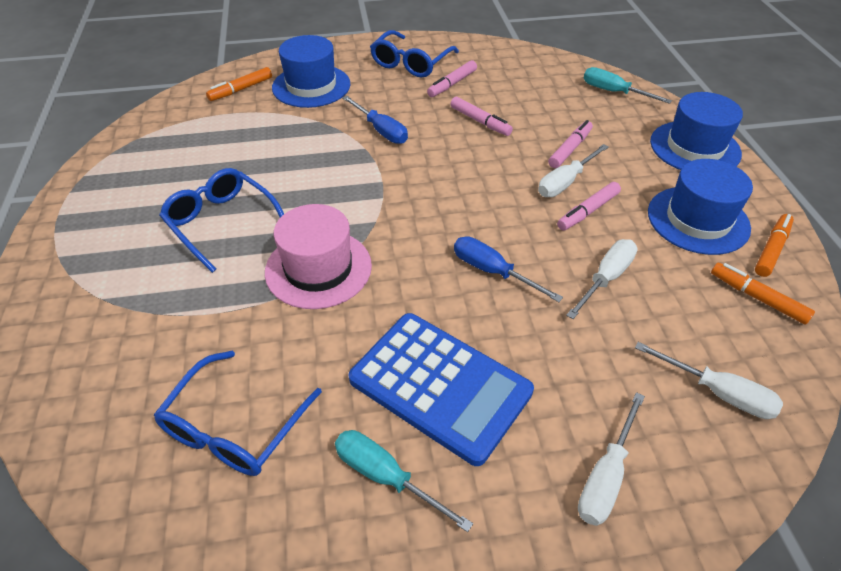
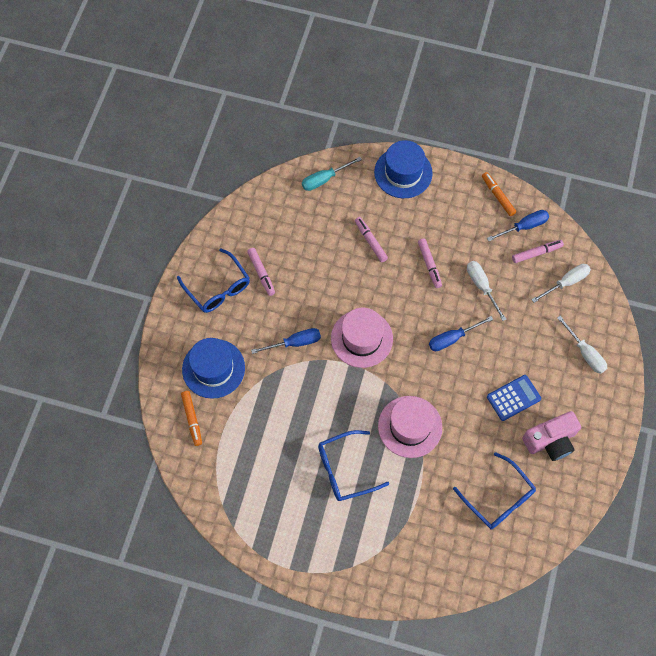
camera: 65 degrees left, 20 degrees up
(386, 477) = (550, 441): turquoise screwdriver -> pink camera
(426, 182) = (361, 338): none -> pink hat
(440, 386) = (513, 398): blue calculator -> blue calculator, size x0.57
(480, 122) = (315, 277): pink marker -> pink marker (536, 253)
(565, 182) = (399, 262): white screwdriver -> none
(698, 220) = (461, 214): blue hat -> none
(757, 297) = (524, 227): orange marker -> blue screwdriver

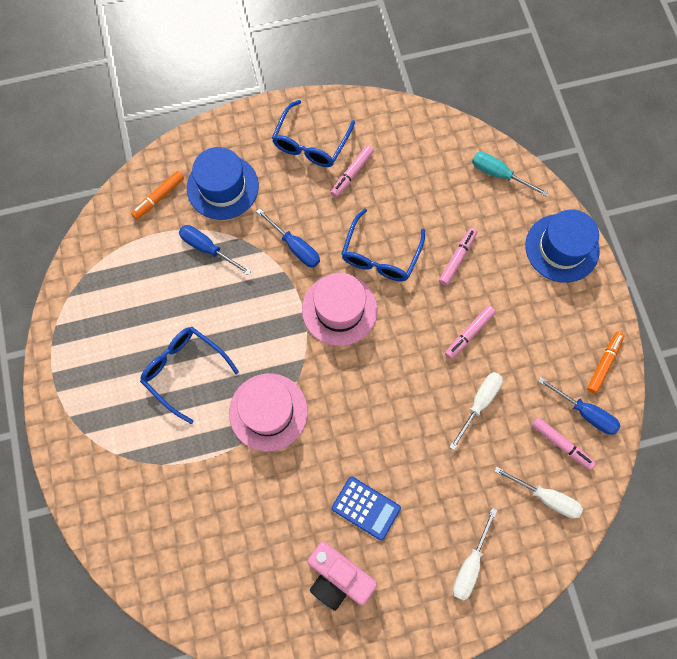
camera: 60 degrees right, 5 degrees up
(452, 338) = (397, 404): blue screwdriver -> blue screwdriver (207, 249)
(499, 499) = (238, 552): blue glasses -> blue glasses (380, 256)

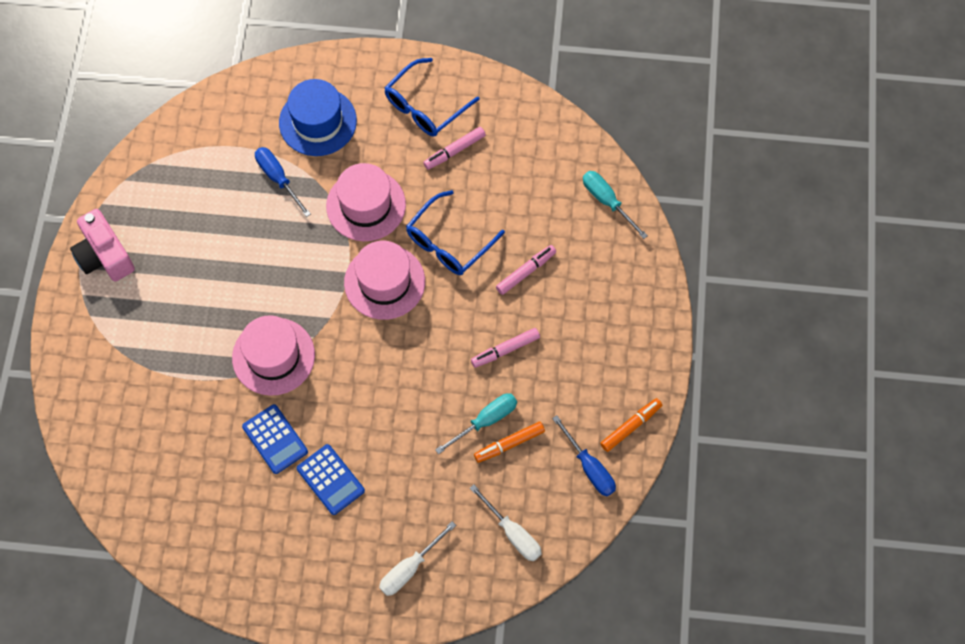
camera: 20 degrees right, 5 degrees down
(159, 197) = (250, 111): orange marker -> orange marker (509, 444)
(183, 370) = (207, 288): blue glasses -> none
(295, 247) = (366, 205): blue screwdriver -> pink hat
(300, 488) = (275, 439): none -> blue calculator
(338, 577) = (277, 533): pink camera -> pink camera (104, 255)
(479, 403) = (485, 421): white screwdriver -> turquoise screwdriver
(561, 444) = (551, 488): pink marker -> none
(562, 248) = (639, 297): blue hat -> none

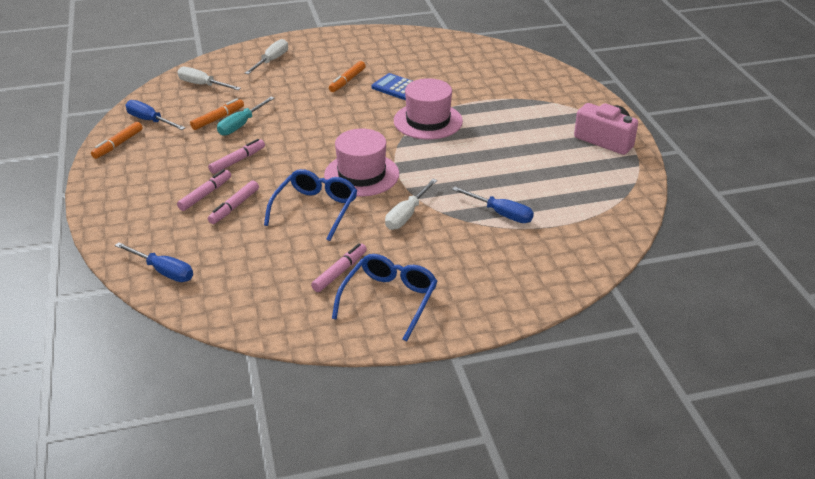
camera: 160 degrees right, 30 degrees down
(318, 122) = (493, 261): blue hat -> none
(330, 479) = (347, 81): blue calculator -> orange marker
(366, 205) = (407, 215): pink hat -> white screwdriver
(550, 301) = (205, 194): none -> pink marker
(607, 201) = (163, 271): turquoise screwdriver -> blue screwdriver

